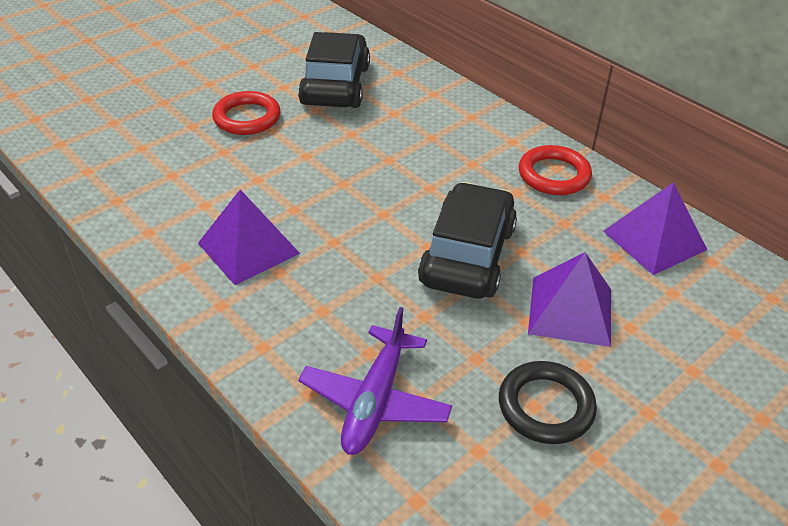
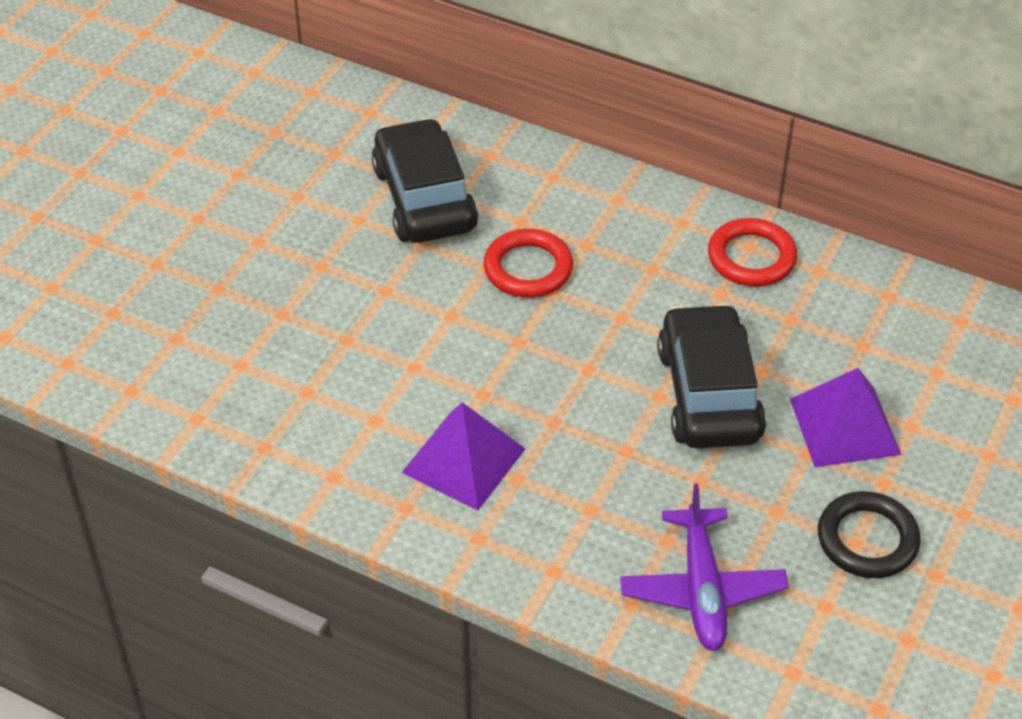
camera: 20 degrees left, 5 degrees up
(247, 118) = (344, 281): red ring -> red ring (528, 268)
(654, 240) = (894, 312): purple pyramid -> none

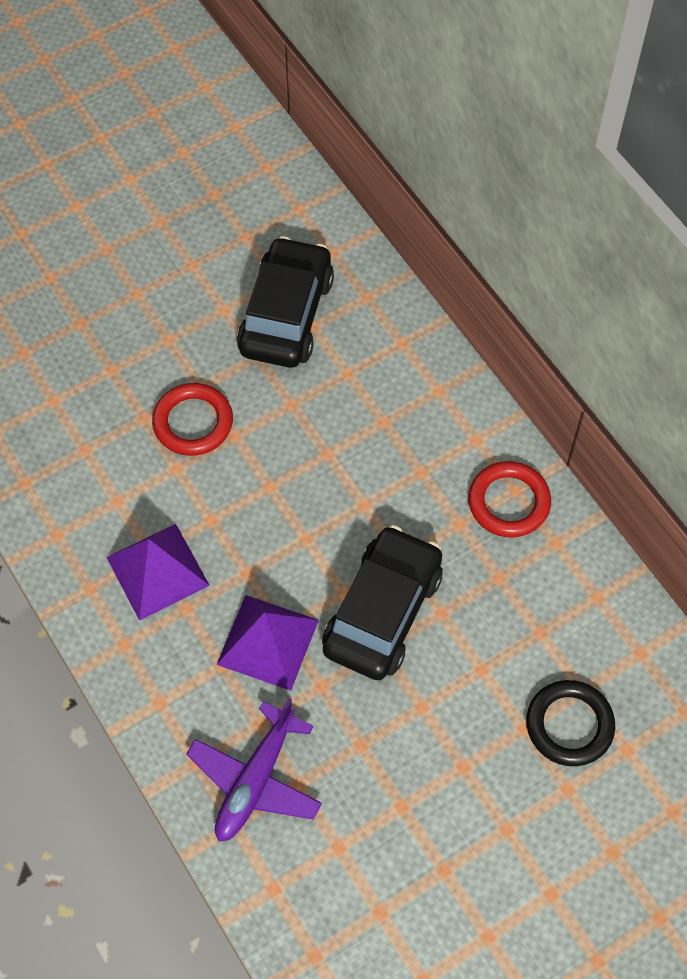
camera: 30 degrees right, 15 degrees up
(528, 268) = (322, 422): red ring -> red ring (193, 422)
(845, 426) = (469, 699): purple pyramid -> purple pyramid (268, 642)
(867, 539) = (412, 809): black ring -> black ring (569, 725)

